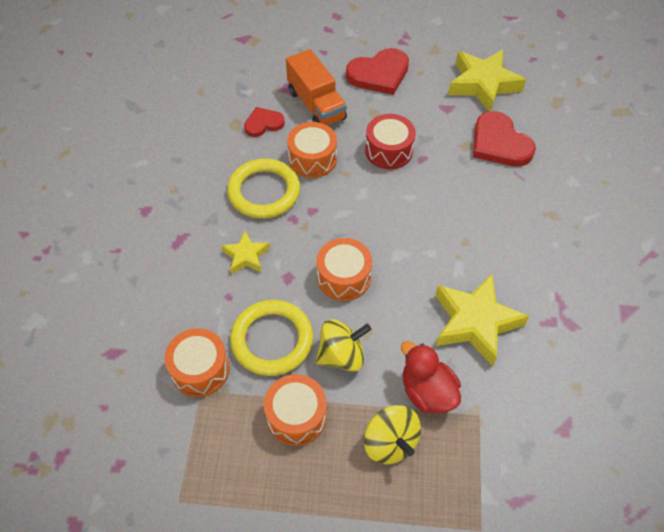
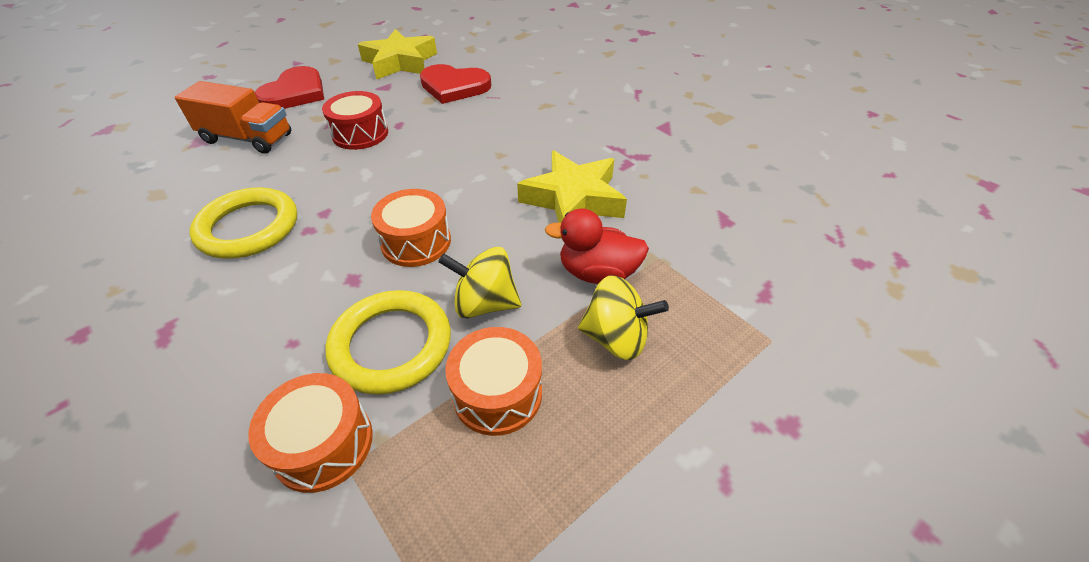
camera: 45 degrees left, 10 degrees down
(246, 256) = (279, 292): yellow star -> none
(263, 123) = (194, 178): red heart -> none
(312, 159) = (283, 176): orange drum -> none
(341, 355) = (485, 303): yellow spinning top -> yellow spinning top turned 105 degrees counterclockwise

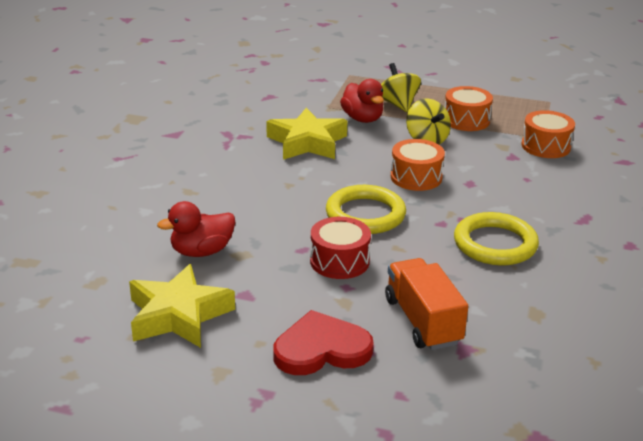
camera: 125 degrees left, 15 degrees down
(391, 345) = (485, 153): yellow ring -> yellow ring (365, 214)
(454, 87) = (201, 251): red heart -> red duck

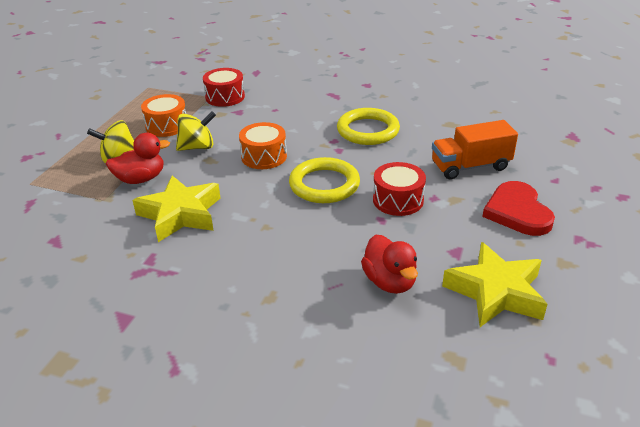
camera: 85 degrees left, 5 degrees up
(545, 146) = (225, 97): orange drum -> red drum

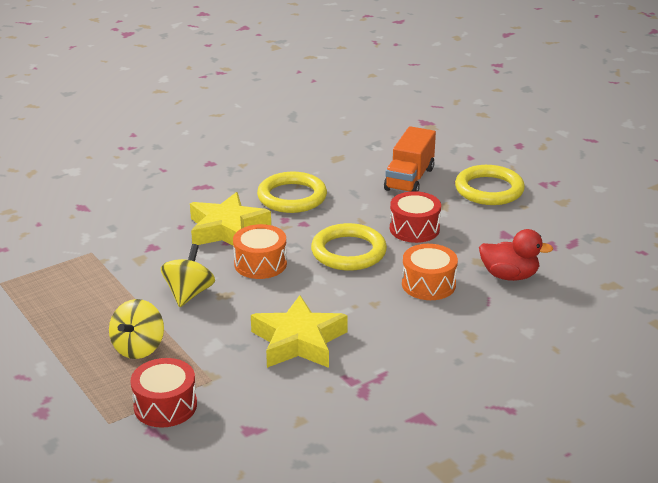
camera: 55 degrees left, 5 degrees down
(141, 179) = (203, 346): red duck -> none
(167, 126) = (115, 298): orange drum -> orange drum (428, 284)
(225, 97) = (107, 243): red drum -> red drum (165, 406)
(495, 292) = (564, 240): yellow star -> yellow star (227, 229)
(517, 212) = (489, 190): red heart -> yellow ring

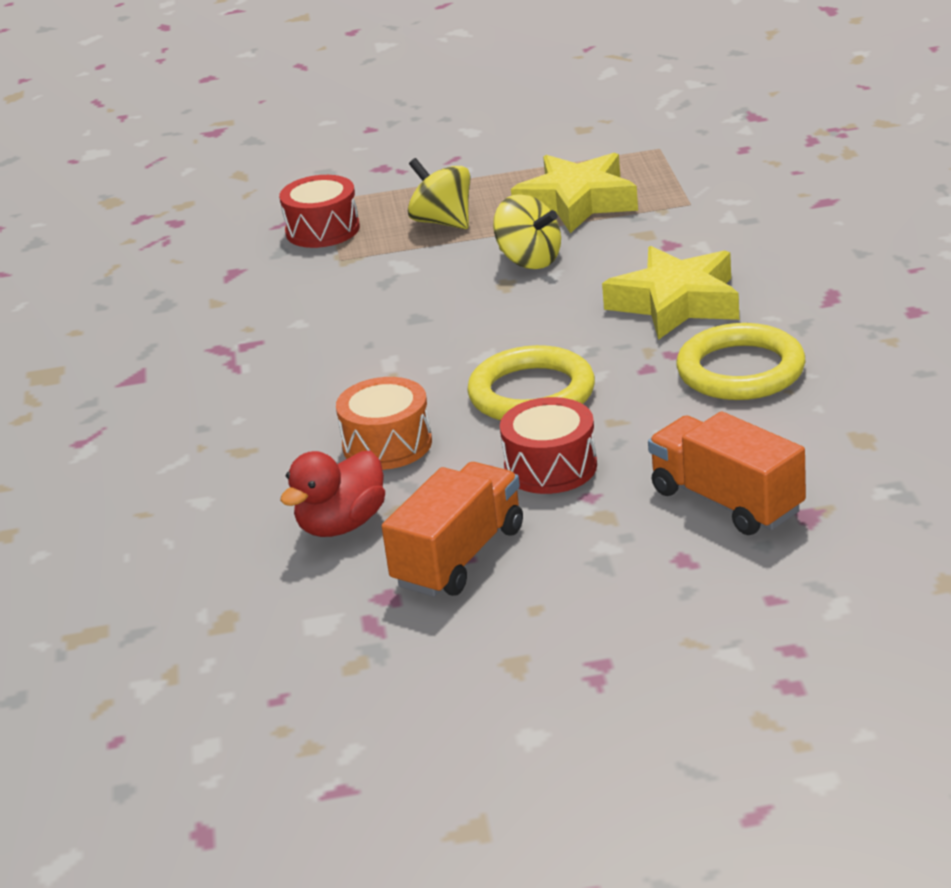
camera: 120 degrees right, 0 degrees up
(260, 264) = (559, 318): orange drum -> none
(298, 341) = (356, 321): yellow star -> yellow star (577, 202)
(489, 190) = (624, 584): yellow ring -> none
(505, 234) = (459, 557): none -> orange truck

